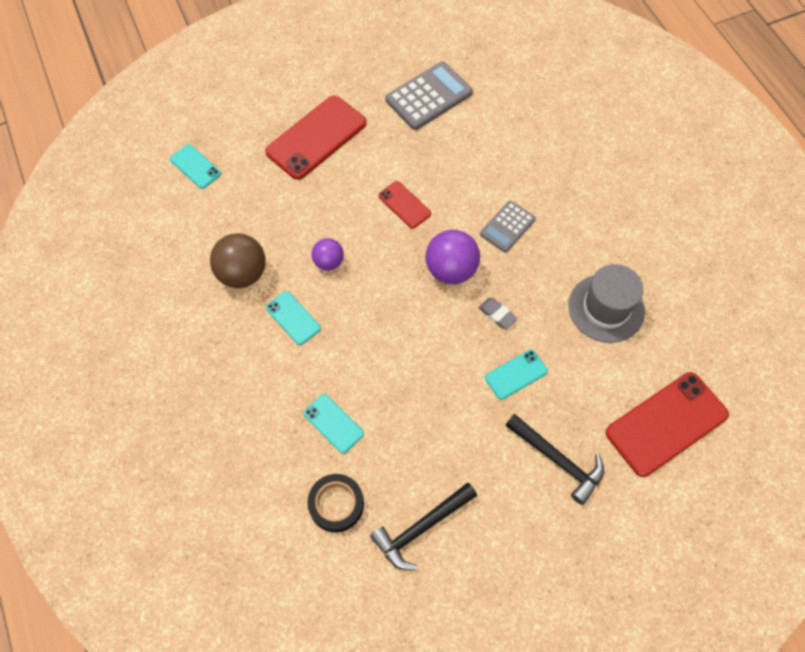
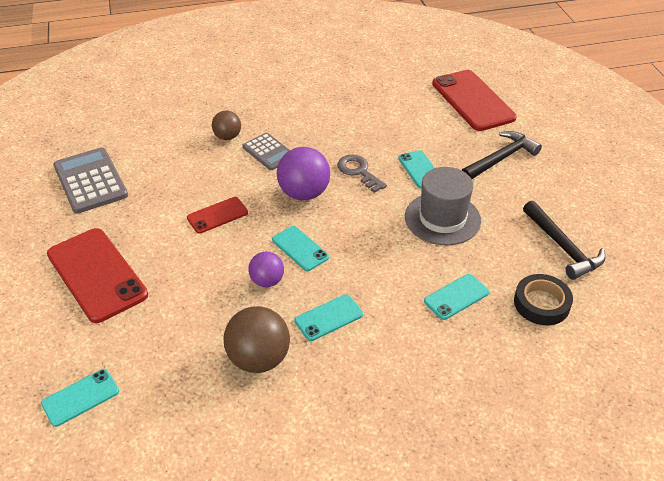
camera: 80 degrees left, 20 degrees down
(373, 280) = (300, 248): none -> turquoise phone
(497, 314) = (358, 171): grey eraser -> grey key
(522, 185) = (227, 137): none -> brown ball
(606, 308) = (367, 111): grey hat -> grey hat (442, 218)

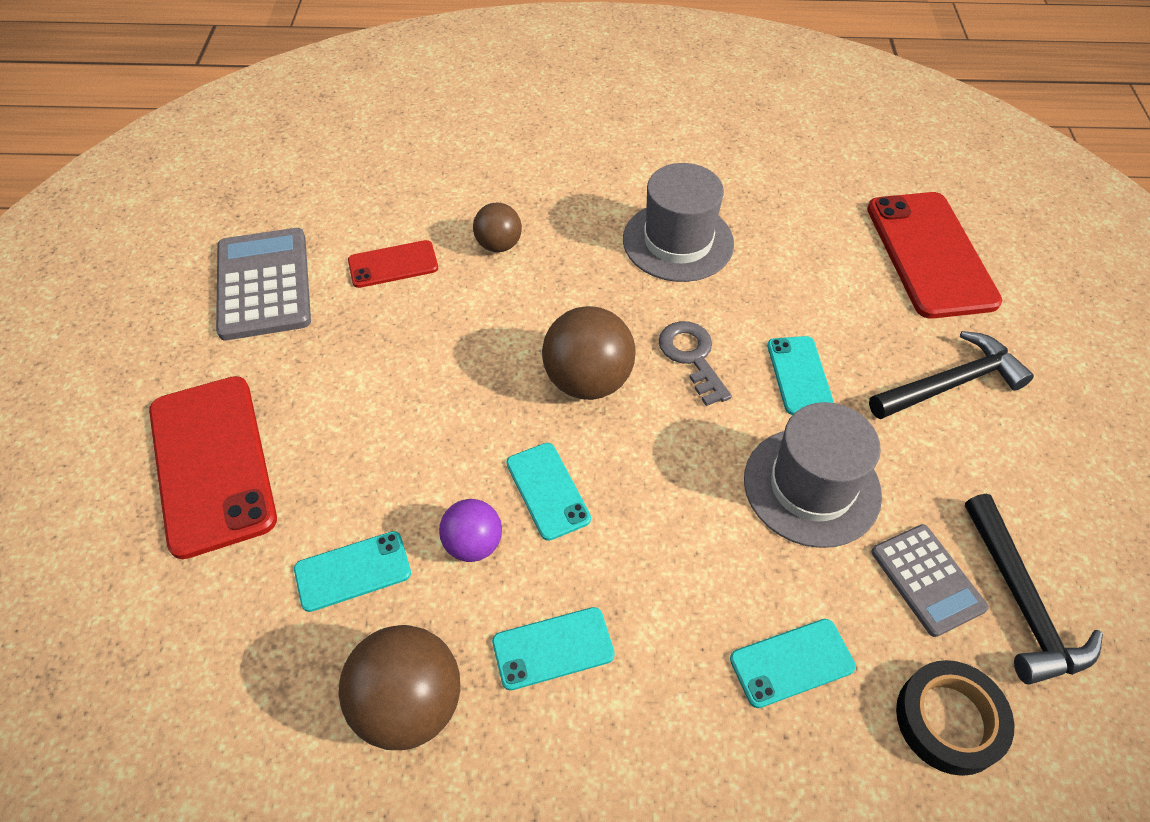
camera: 15 degrees right, 10 degrees up
(80, 397) = (103, 702): turquoise phone -> turquoise phone (353, 571)
(217, 215) = (435, 392): red phone -> red phone (393, 264)
(269, 152) = (555, 287): grey calculator -> grey calculator (927, 580)
(304, 193) = (588, 381): purple ball -> brown ball
(332, 118) = (678, 241): none -> grey hat

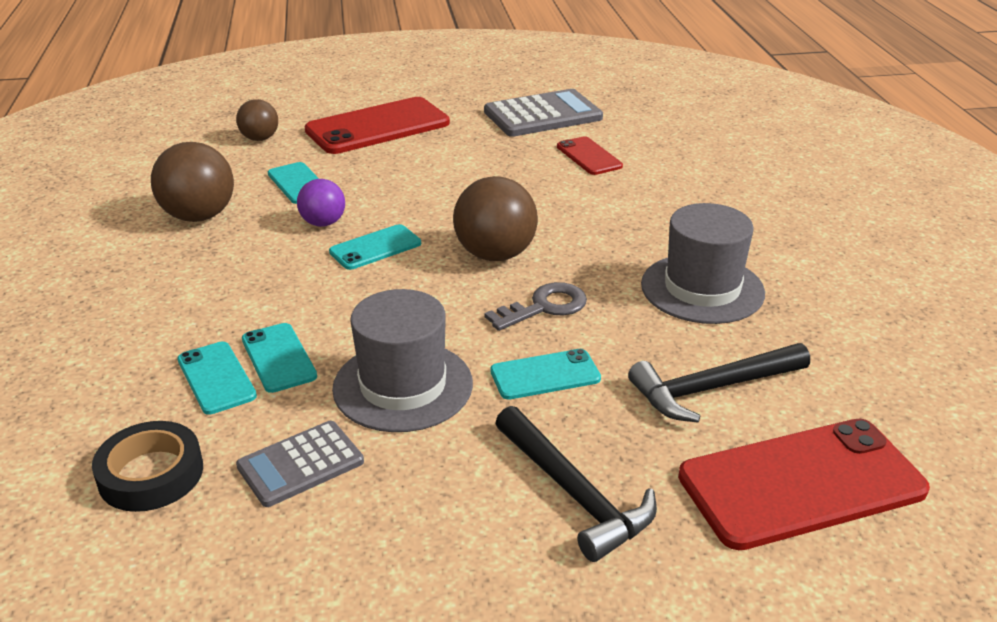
camera: 80 degrees right, 20 degrees down
(499, 245) = (638, 197): brown ball -> brown ball (260, 139)
(553, 648) = (236, 264): turquoise phone -> turquoise phone (279, 358)
(1021, 602) = (275, 536): black hammer -> black hammer (712, 389)

